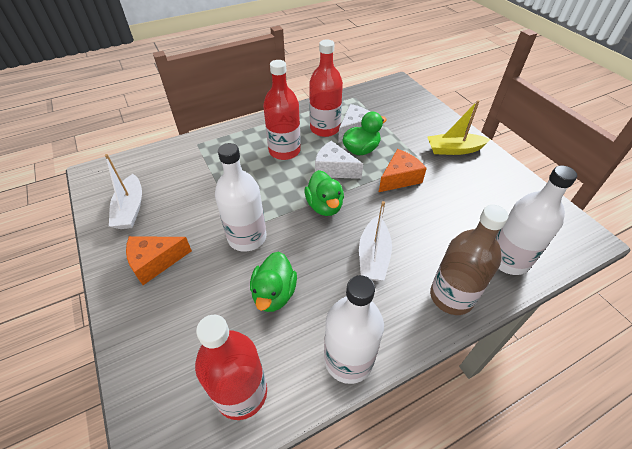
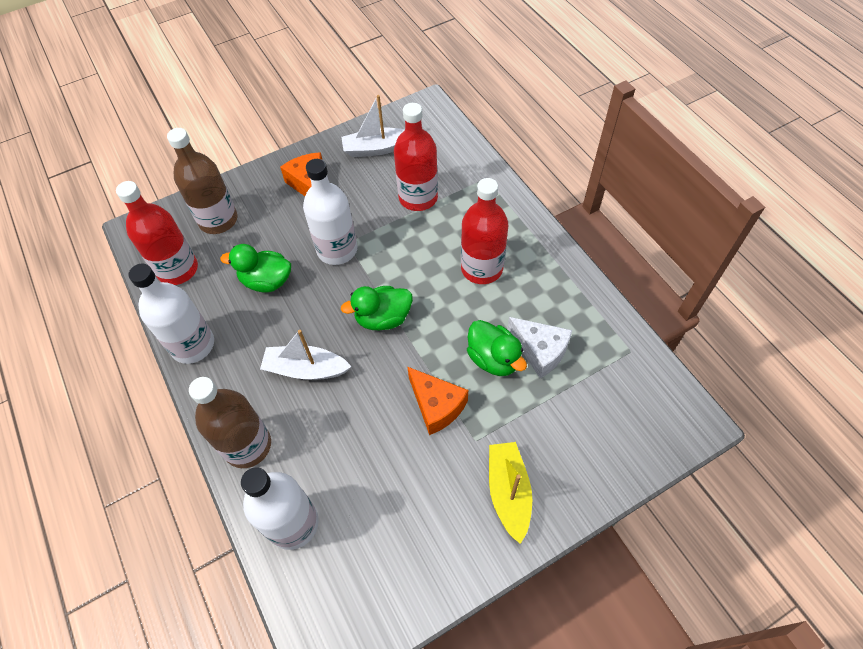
camera: 90 degrees right, 10 degrees up
(176, 352) = (218, 220): none -> brown bottle
(325, 129) = (537, 312): red bottle -> red bottle (418, 197)
(334, 169) = (449, 326): white cheese -> none

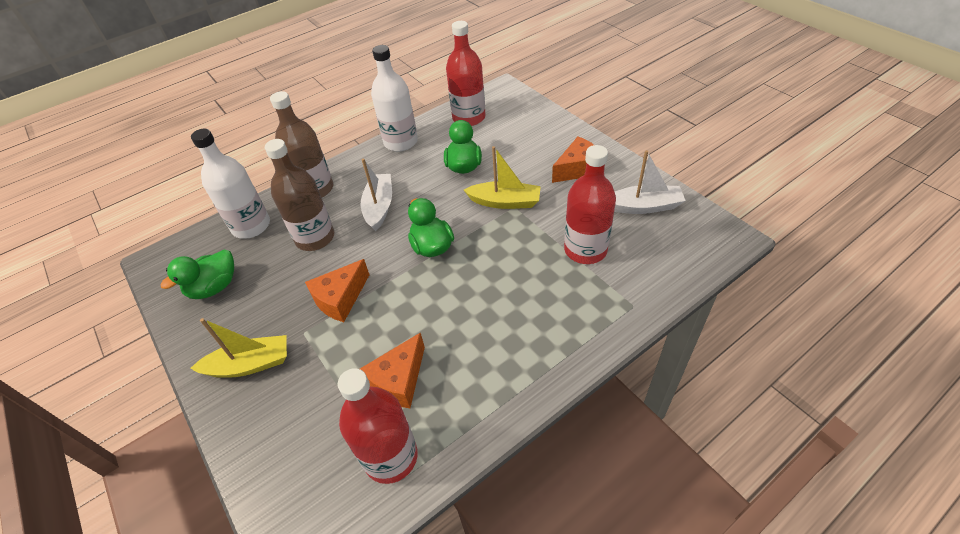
camera: 85 degrees right, 10 degrees down
(218, 220) = (522, 125): brown bottle -> brown bottle (315, 238)
(337, 250) = (505, 202): white bottle -> yellow boat
(377, 149) = (643, 206): white boat -> white boat turned 105 degrees clockwise
(481, 268) = (500, 316): red bottle -> red bottle (390, 457)
(493, 359) = (389, 339): green duck -> green duck (214, 287)
(540, 351) = (399, 380): white cheese -> orange cheese

